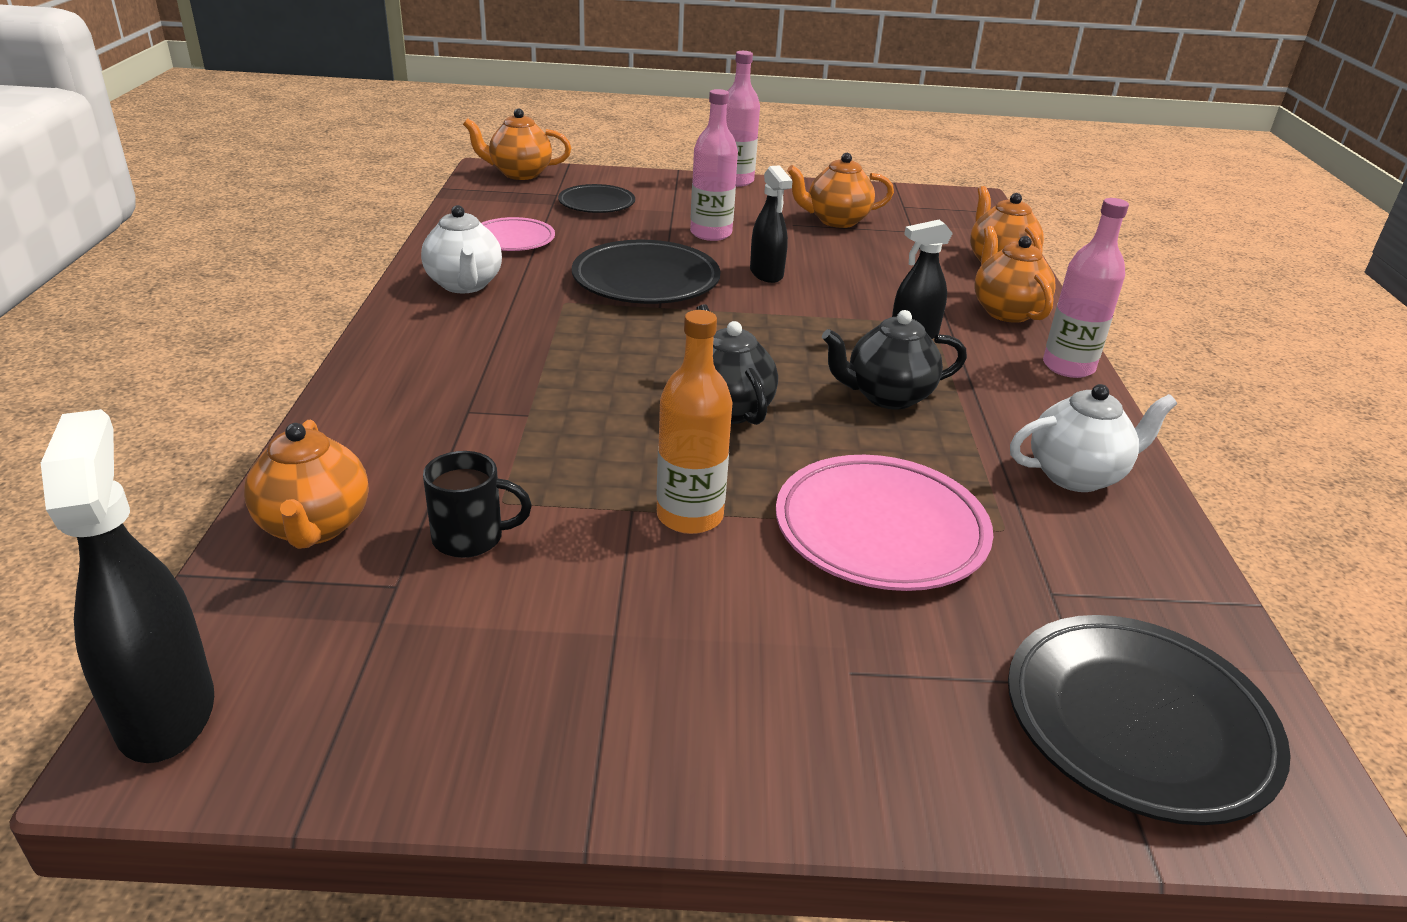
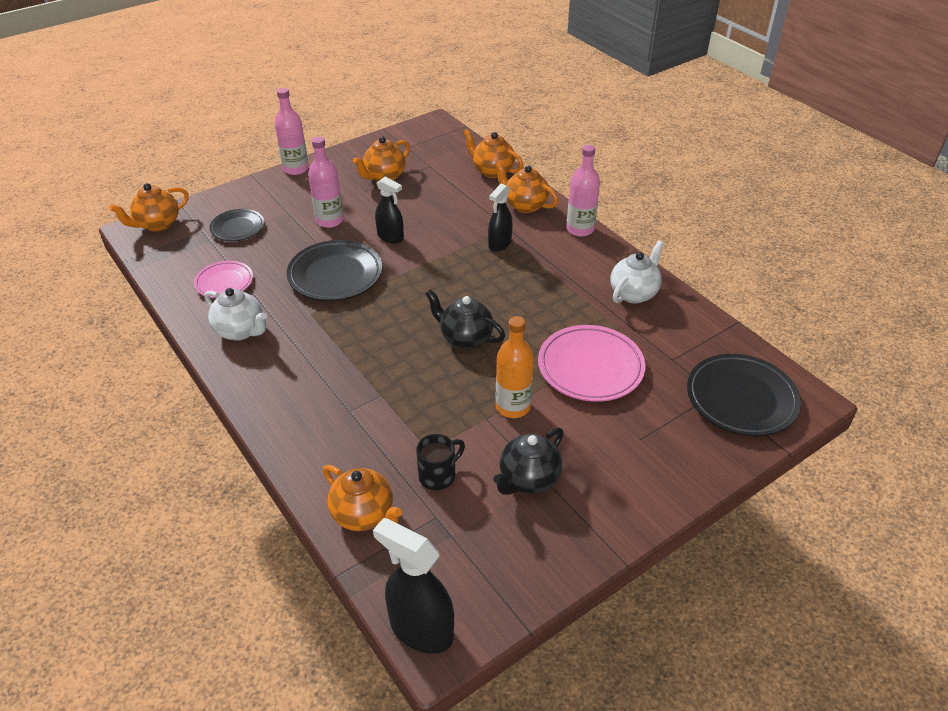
camera: 35 degrees left, 10 degrees up
(887, 396) = (524, 290): black teapot -> black teapot (528, 479)

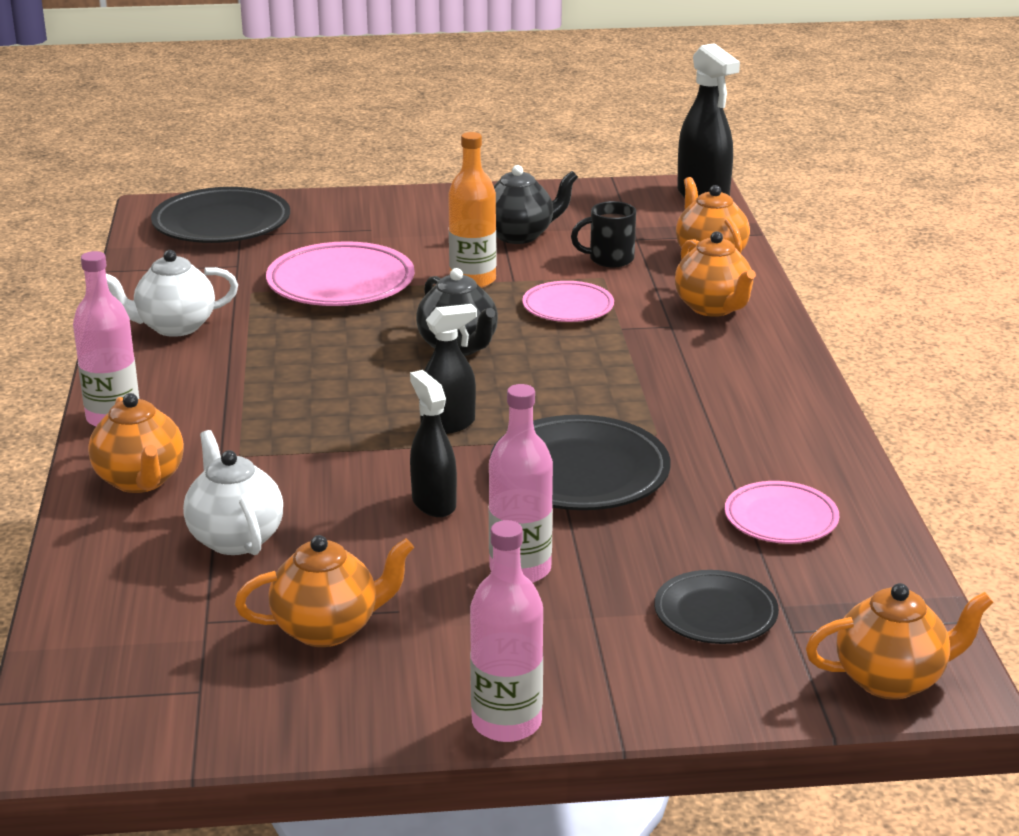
camera: 150 degrees left, 15 degrees down
(240, 331) = (779, 442): white teapot -> white teapot (235, 538)
(428, 402) = (568, 307): none -> pink plate
(492, 171) = (102, 564): orange teapot -> orange teapot (713, 308)
(499, 244) = (267, 436): black spray bottle -> black spray bottle (448, 425)

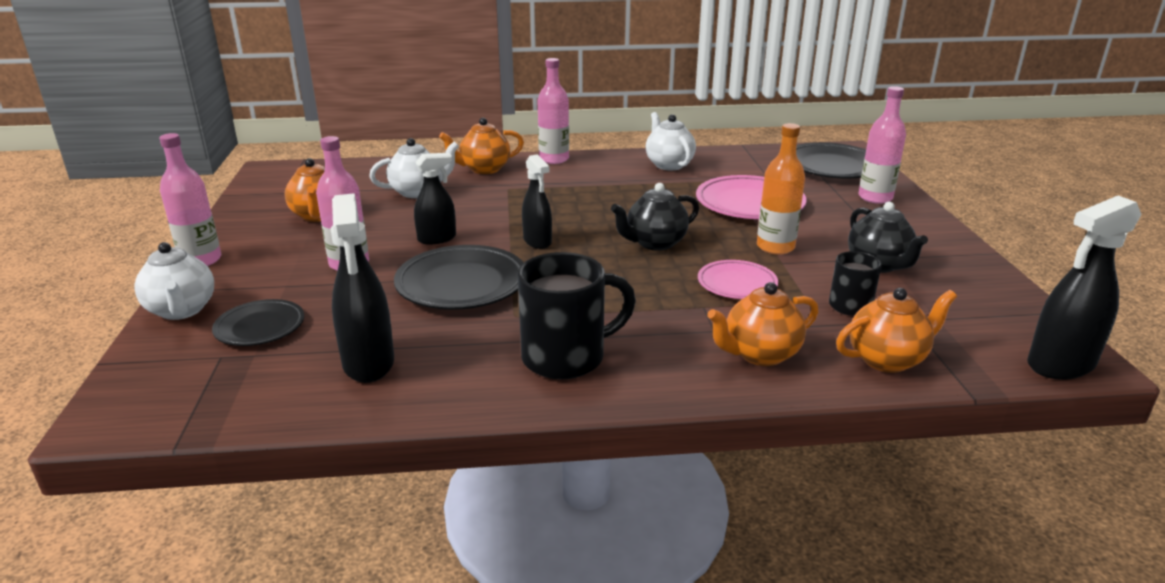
camera: 90 degrees right, 0 degrees up
(334, 214) = (875, 198): none -> pink bottle
(679, 697) = (182, 310): none -> white teapot
(741, 402) = (566, 357): none -> black mug
(781, 519) = (368, 363): pink plate -> black spray bottle
(891, 680) = (133, 393): orange teapot -> none

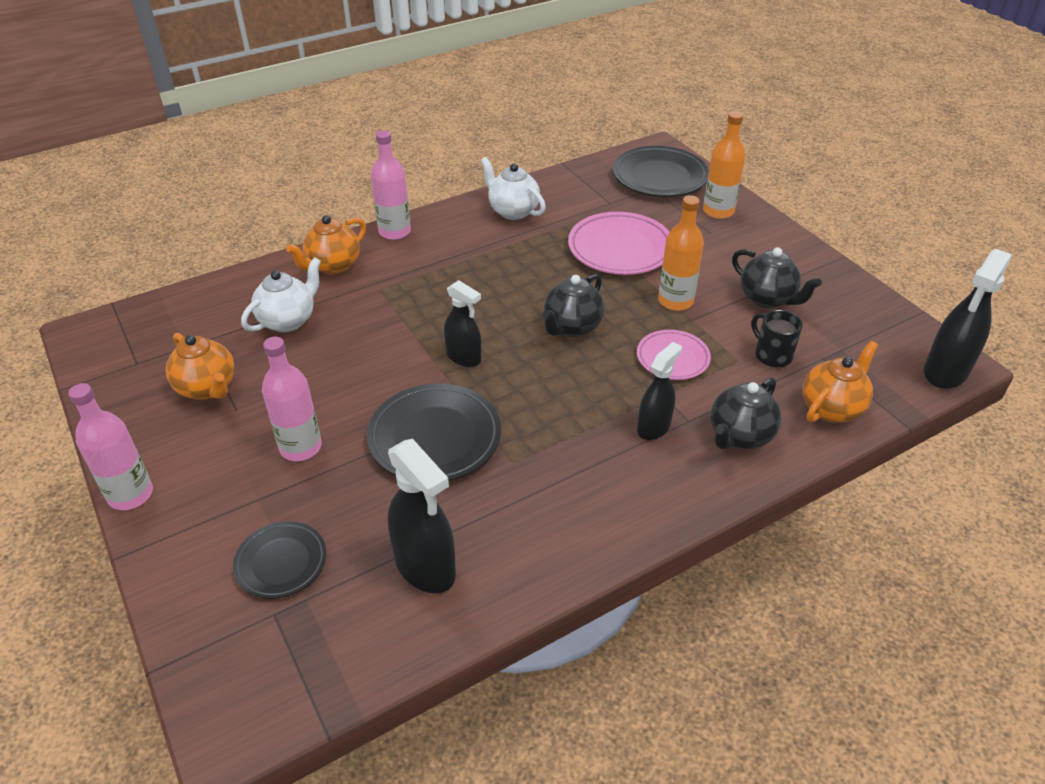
camera: 25 degrees left, 15 degrees up
(182, 310) = (176, 571): white teapot -> none
(437, 238) = (363, 383): black spray bottle -> black spray bottle (654, 427)
(566, 357) = (592, 495): black mug -> none
(760, 354) = (739, 436): orange teapot -> black teapot
(875, 198) = (718, 211): pink bottle -> orange bottle

